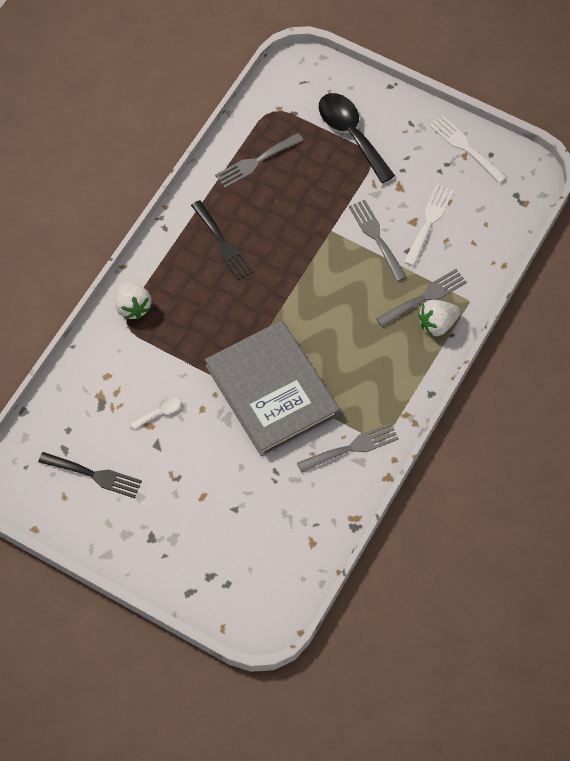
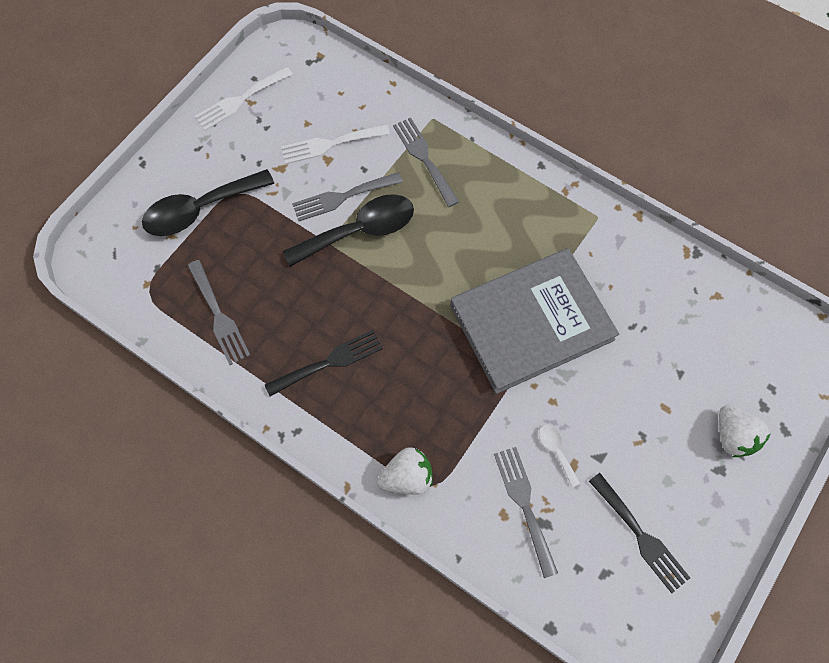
camera: 85 degrees left, 5 degrees up
(94, 475) = (640, 536): black fork -> black fork turned 120 degrees clockwise
(345, 253) = (360, 231): none -> black spoon
(352, 447) = (604, 246): grey fork -> grey fork (524, 504)
(429, 222) = (330, 144): white fork -> white fork turned 45 degrees counterclockwise
(437, 324) = (458, 150): white strawberry -> white strawberry (733, 436)

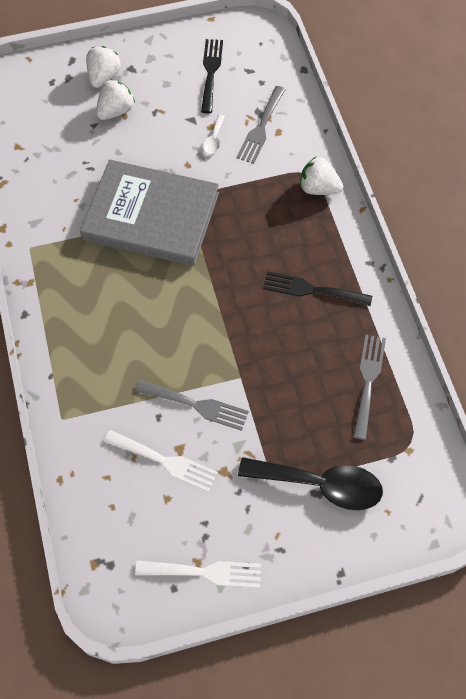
camera: 140 degrees left, 5 degrees down
(360, 231) = (207, 367): black spoon -> none
(424, 158) = (103, 388): grey fork -> none
(678, 405) = (116, 111): none -> white strawberry

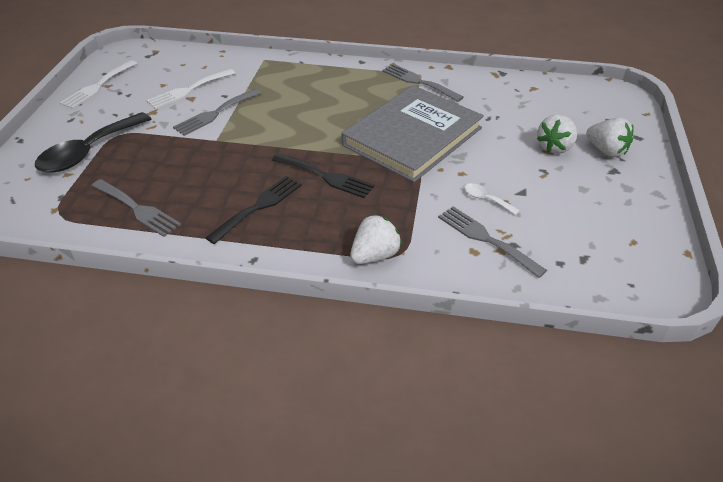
camera: 115 degrees right, 20 degrees down
(47, 244) = (418, 82): none -> grey fork
(116, 111) = (555, 147): white strawberry -> white strawberry turned 60 degrees clockwise
(211, 72) = (591, 226): black fork -> black fork (326, 176)

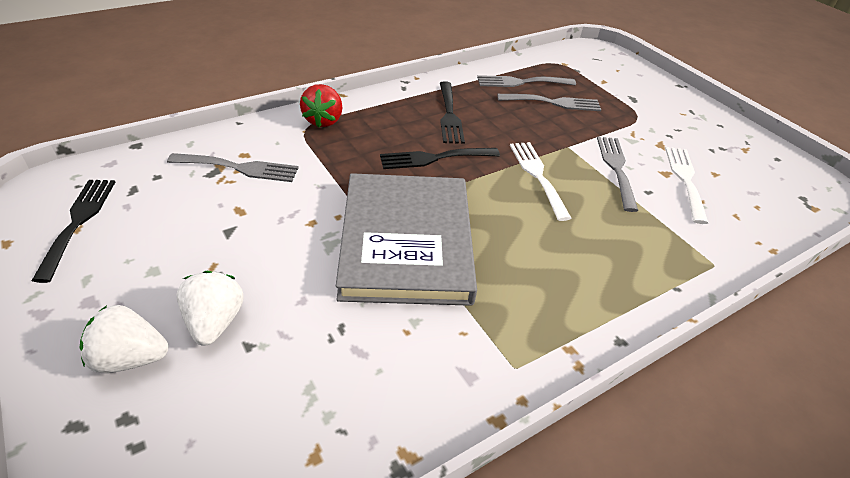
camera: 135 degrees right, 0 degrees up
(88, 152) = (625, 97): black spoon -> none
(98, 86) = (748, 144): white fork -> white fork (537, 175)
(374, 255) = (323, 120): white strawberry -> red strawberry
(418, 82) = (499, 346): grey fork -> grey fork (554, 103)
(486, 199) = (264, 204): white spoon -> none
(632, 247) = (78, 222): none -> black fork

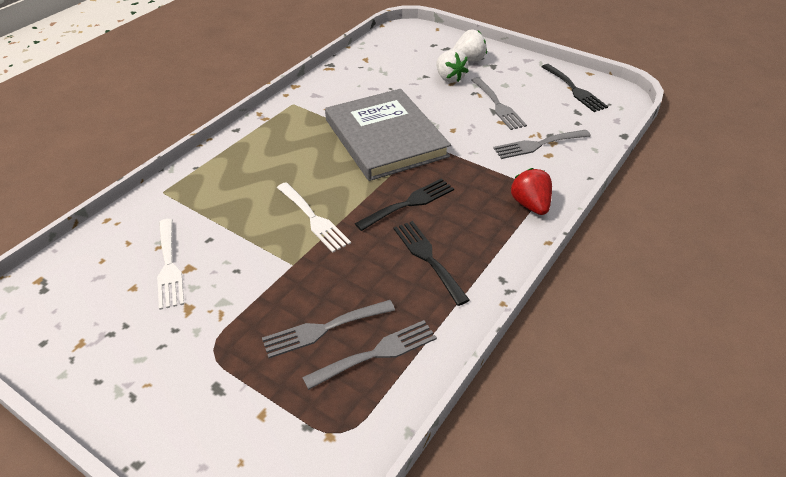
camera: 160 degrees right, 0 degrees up
(616, 168) = (240, 254): grey fork -> grey fork (498, 106)

